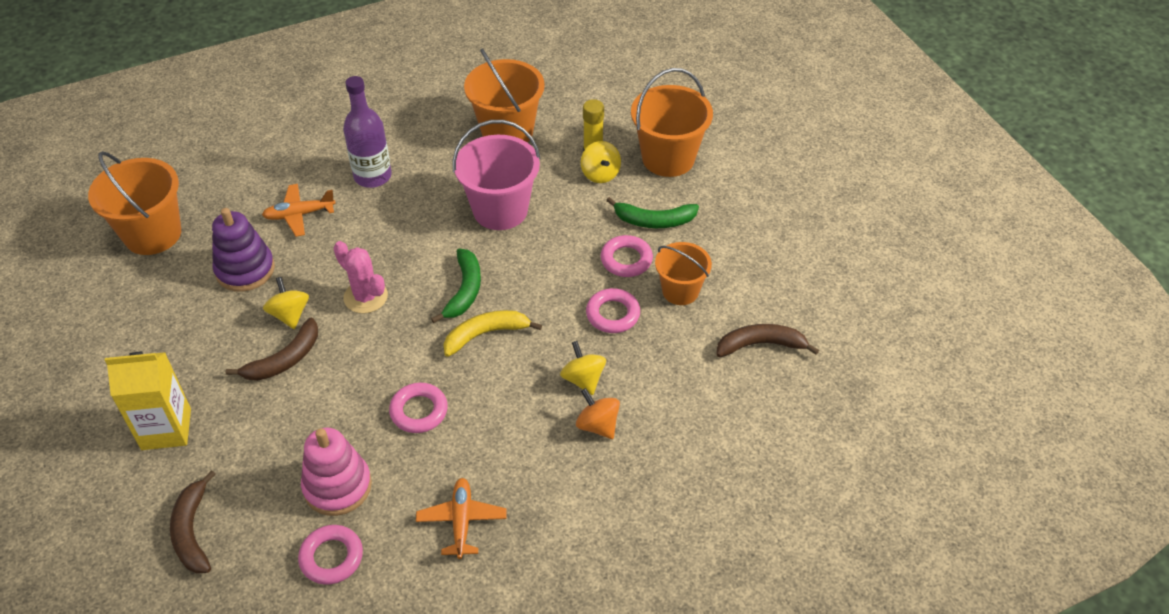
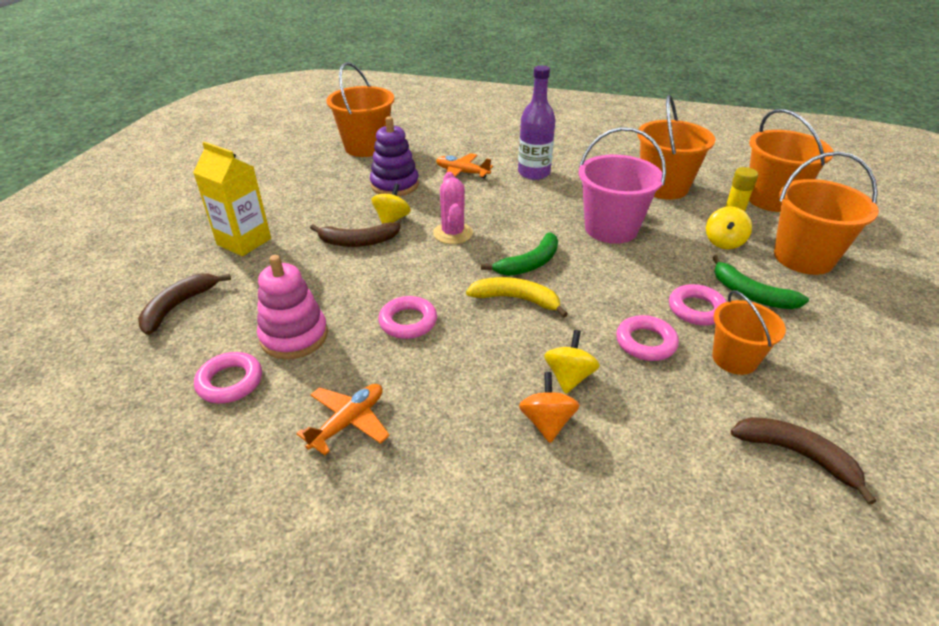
camera: 40 degrees right, 10 degrees down
(605, 99) = (771, 199): none -> orange bucket

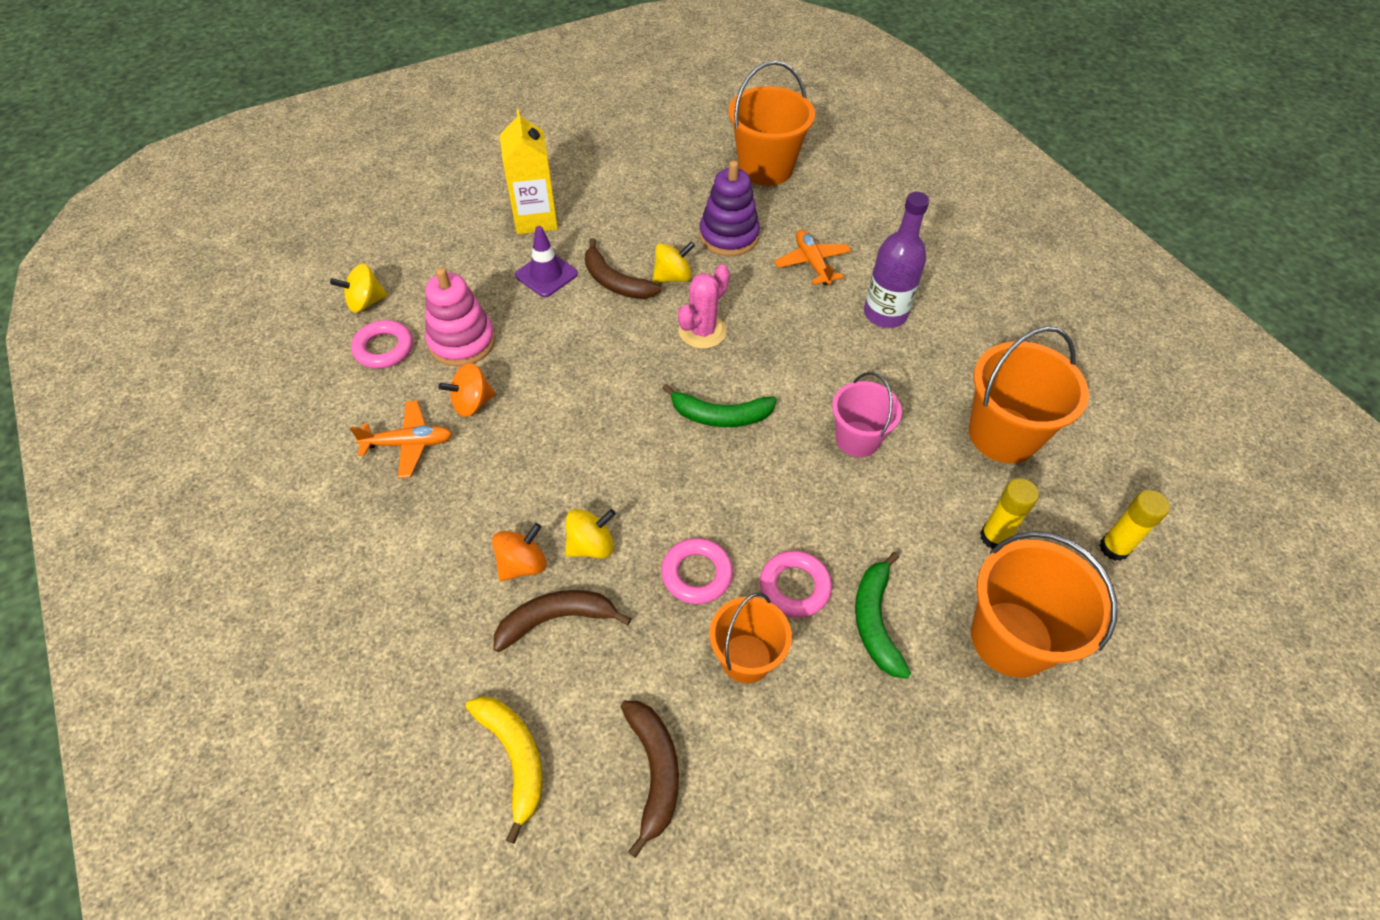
camera: 45 degrees right, 15 degrees up
(178, 306) = (426, 254): brown banana -> brown banana (556, 619)
(301, 264) = (546, 275): none -> purple traffic cone
(360, 364) = (472, 403): none -> orange spinning top
(408, 322) = (549, 393): pink ring -> none
(516, 299) = (656, 442): yellow banana -> yellow banana (514, 758)
(611, 228) = (857, 439): pink bucket -> pink bucket, size x0.63
(723, 242) = (952, 548): yellow spinning top -> yellow spinning top (365, 302)
(771, 199) = (1114, 548): orange bucket -> yellow glue stick

